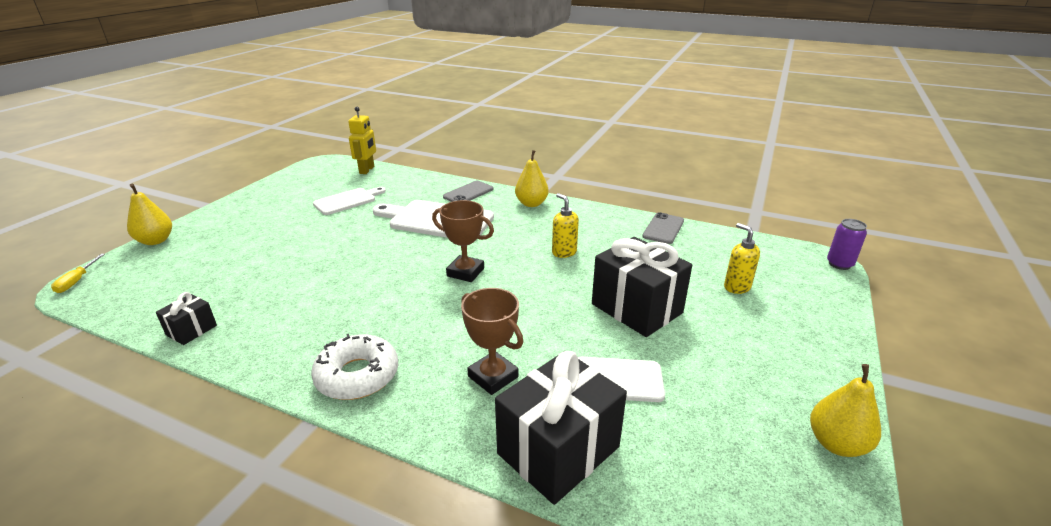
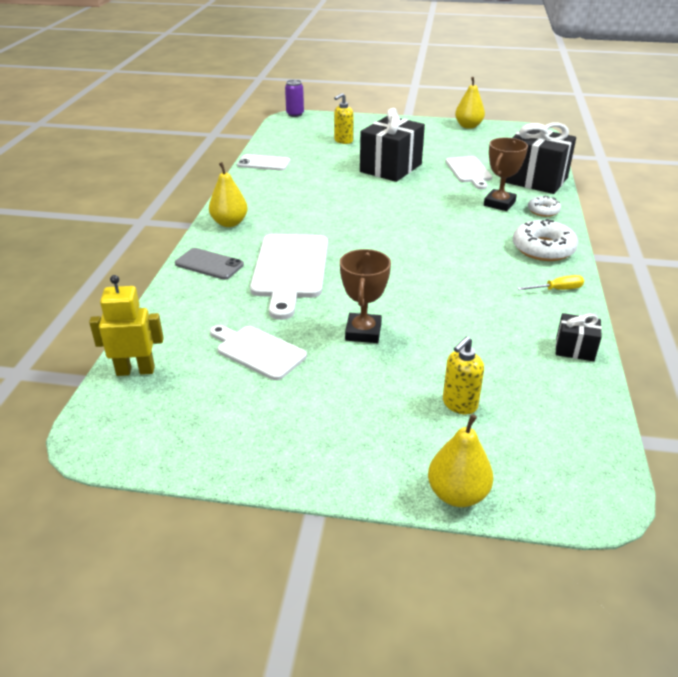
camera: 105 degrees left, 5 degrees up
(77, 281) = (591, 507): yellow screwdriver -> yellow screwdriver (557, 290)
(449, 416) = (543, 211): none -> white donut
(465, 272) = (385, 234): brown trophy -> brown trophy (363, 332)
(564, 252) = (326, 197): yellow soap dispenser -> yellow soap dispenser (459, 404)
(663, 228) = (264, 163): grey phone -> white phone

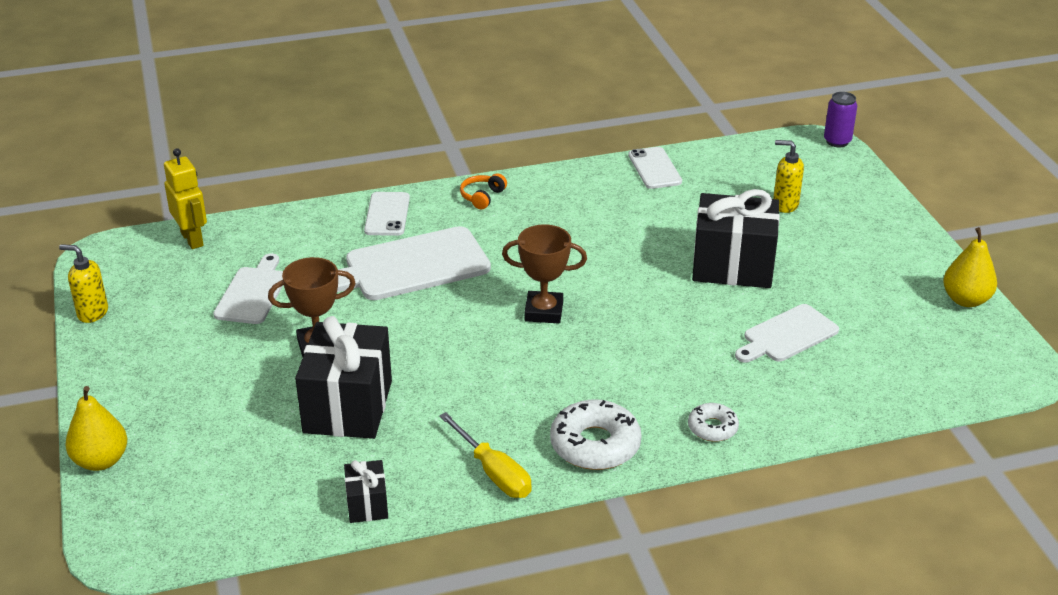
camera: 65 degrees right, 0 degrees up
(209, 264) = (387, 214): grey phone -> white phone
(229, 223) = (482, 197): yellow pear -> orange headphones
(459, 404) = (227, 437): yellow soap dispenser -> yellow soap dispenser (92, 313)
(499, 203) = (701, 383): brown trophy -> brown trophy (544, 312)
(535, 180) = (815, 404): black gift -> black gift (348, 407)
(557, 290) = (493, 472): yellow screwdriver -> yellow screwdriver, size x1.51

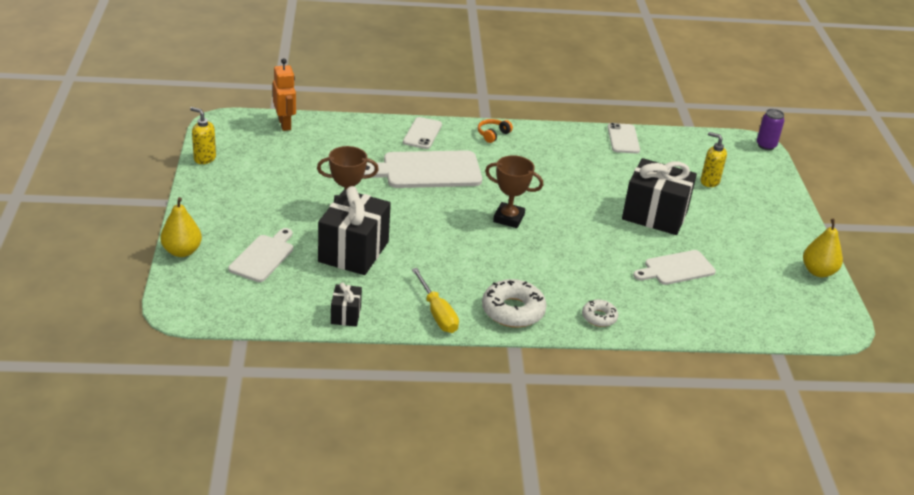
camera: 10 degrees right, 0 degrees up
(192, 239) = (285, 124): yellow robot -> orange robot
(252, 293) = (314, 167): white cutting board -> white cutting board (263, 257)

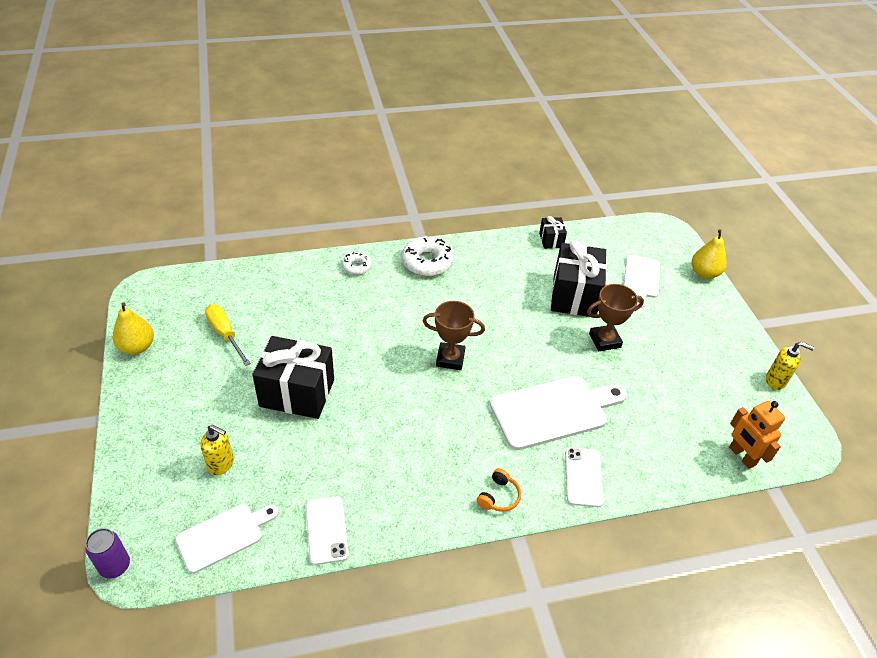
camera: 170 degrees right, 10 degrees up
(437, 313) = (485, 251): yellow screwdriver -> yellow screwdriver (225, 334)
(676, 268) = (283, 326): white cutting board -> white cutting board (223, 536)

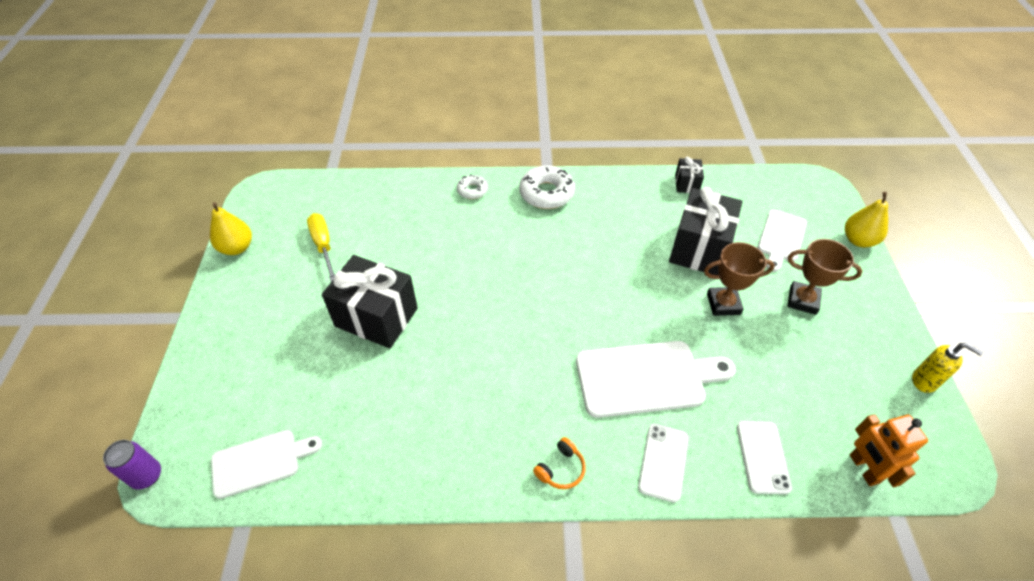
camera: 15 degrees right, 5 degrees up
(221, 464) = (280, 383): yellow soap dispenser -> none
(326, 530) = (365, 475): white phone -> white phone (763, 457)
(450, 359) = (545, 302): brown trophy -> brown trophy (802, 300)

